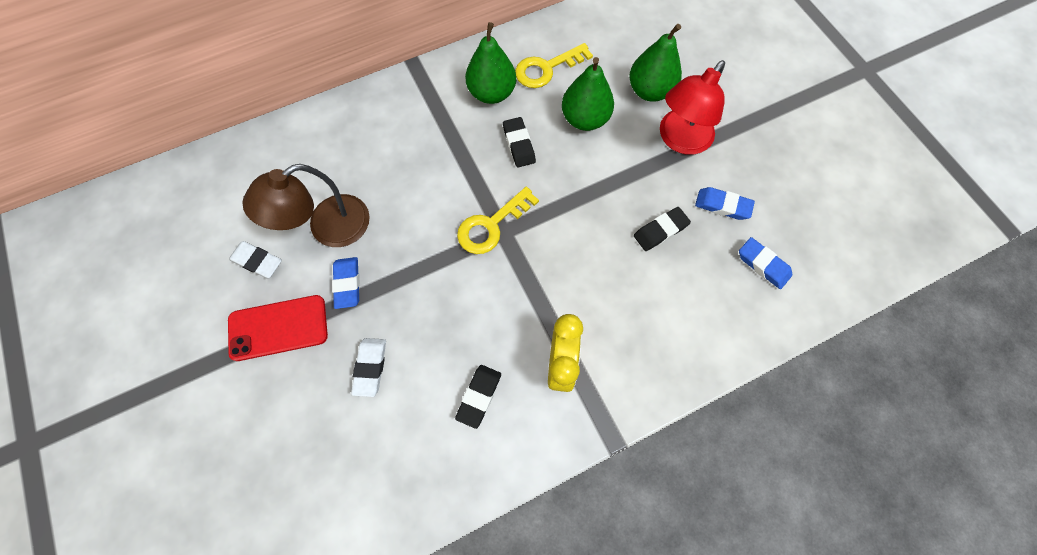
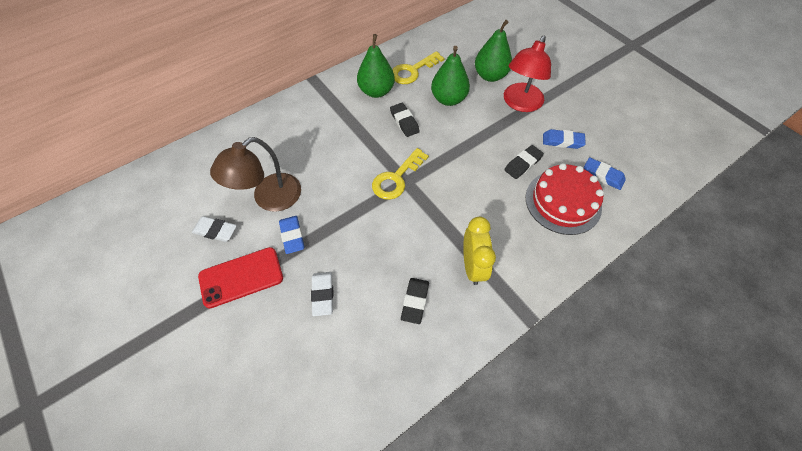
camera: 10 degrees left, 10 degrees down
(699, 293) = (563, 202): none -> red cake

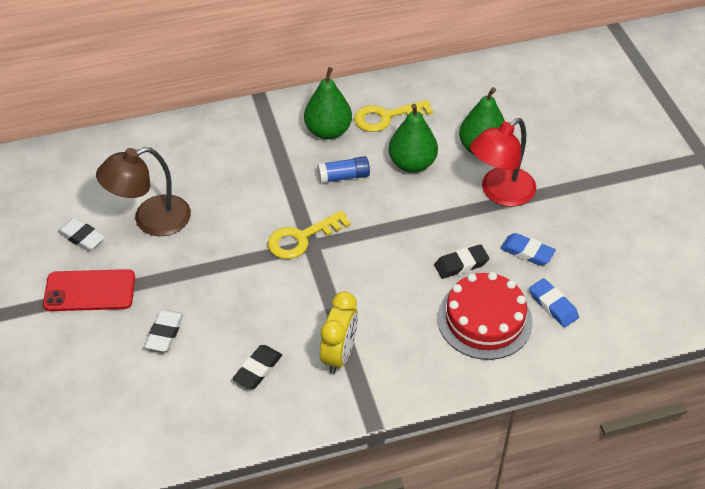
camera: 20 degrees right, 10 degrees down
(292, 236) = (159, 266): blue eraser -> none
(404, 122) = (343, 176): black eraser -> blue glue stick

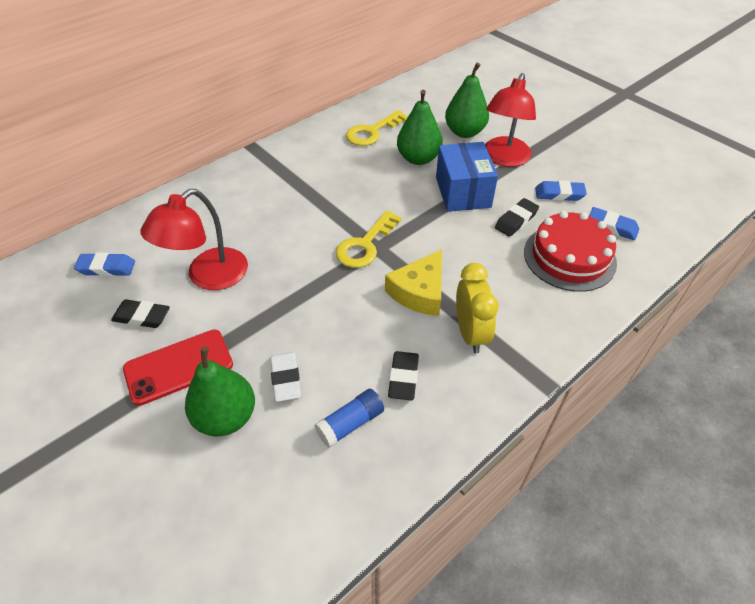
camera: 25 degrees left, 0 degrees up
(74, 182) = (107, 268): none -> blue eraser
(82, 237) = (142, 317): white eraser -> black eraser
(151, 220) = (208, 277): brown lamp -> red lamp
(321, 301) = (419, 292): none -> yellow cheese
(328, 131) = (330, 155): green pear -> green pear (226, 417)
(343, 176) = (368, 185): blue glue stick -> blue glue stick (350, 423)
(430, 216) = (463, 192): none -> blue box

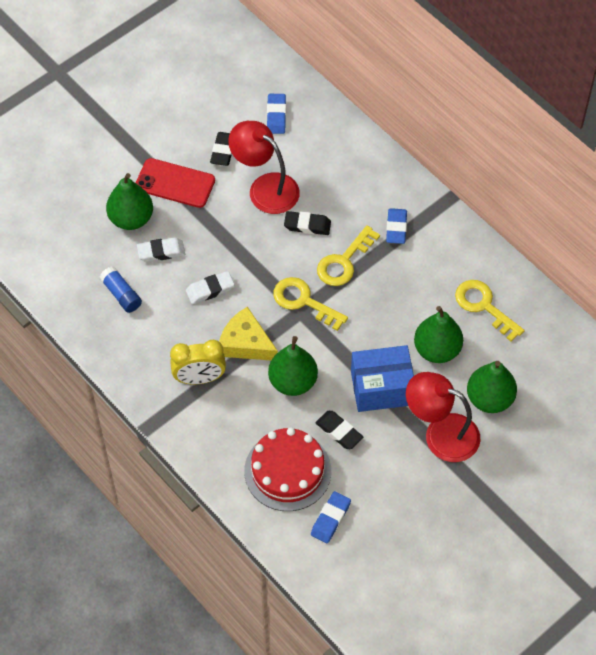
camera: 90 degrees right, 10 degrees up
(179, 367) = (175, 183): red phone -> red phone turned 45 degrees counterclockwise
(317, 215) = (344, 262): none -> yellow key
(347, 326) = (210, 290): none -> white eraser
(403, 378) = (158, 328): black eraser -> black eraser (307, 225)
(464, 253) = (293, 382): none -> green pear
(559, 194) = (381, 479): blue eraser -> blue eraser (396, 228)

